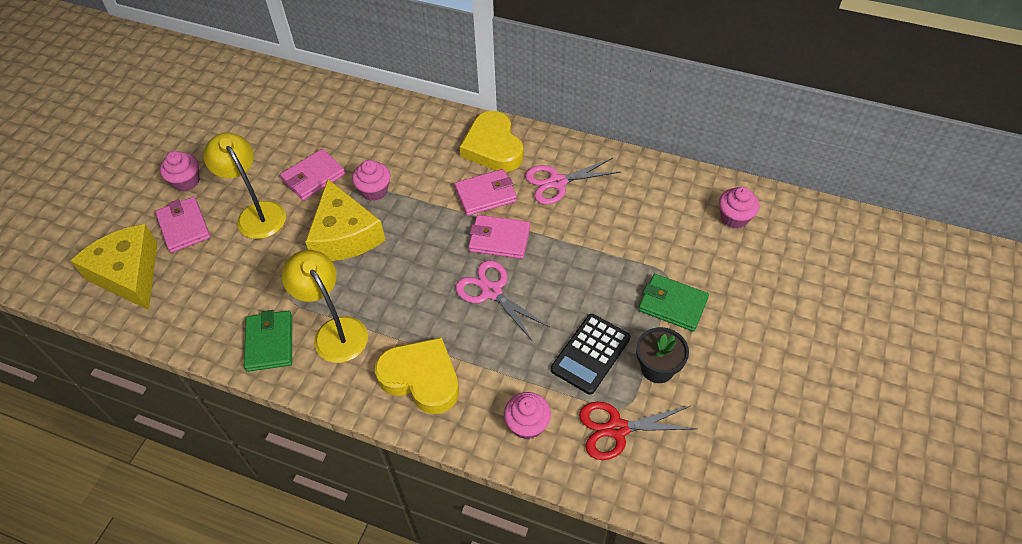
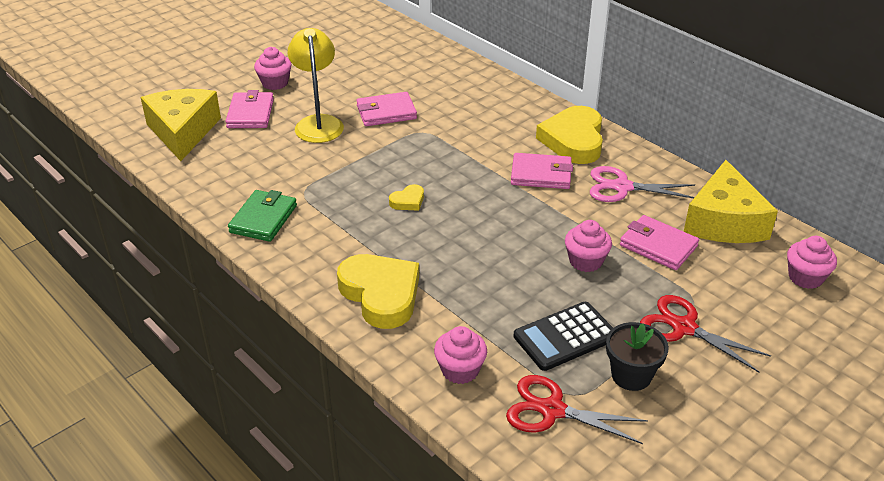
camera: 25 degrees right, 15 degrees down
(335, 331) = (326, 230): yellow lamp -> none
(344, 235) = (384, 163): yellow cheese -> yellow cheese (724, 221)
(374, 190) = (435, 139): pink cupcake -> pink cupcake (585, 261)
(389, 269) = (408, 201): none -> yellow heart
(491, 291) = (496, 251): pink scissors -> none
(499, 239) = (531, 213): pink wallet -> pink wallet (658, 246)
(672, 305) = (684, 328): green wallet -> red scissors

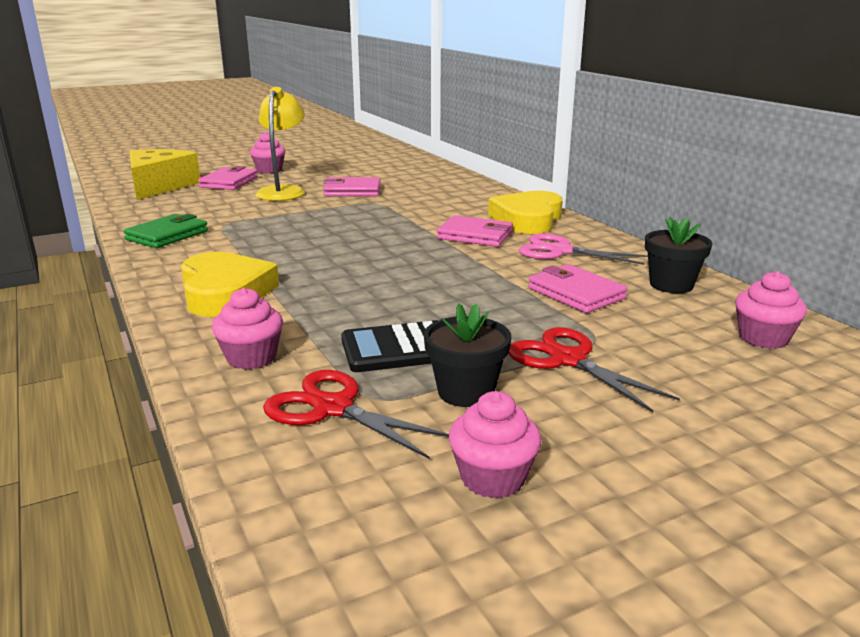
camera: 15 degrees right, 15 degrees down
(408, 201) = (319, 238): yellow heart -> none
(585, 261) = (478, 295): pink cupcake -> pink cupcake (493, 478)
(724, 221) = (671, 285): yellow cheese -> black flower pot

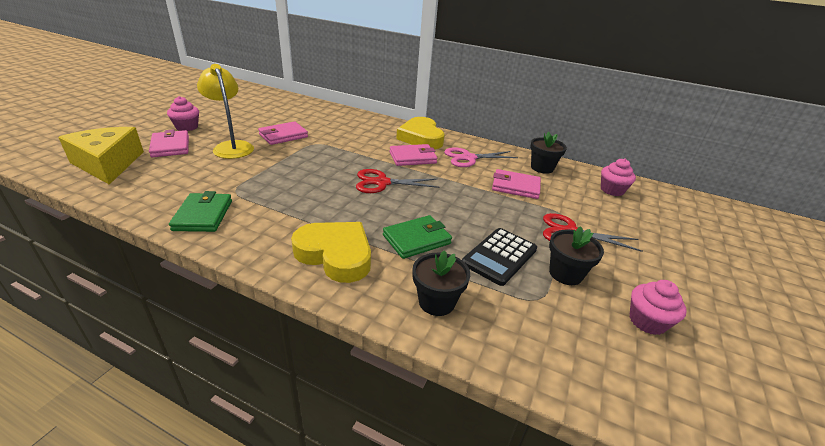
camera: 40 degrees left, 10 degrees up
(251, 357) = (436, 302): pink cupcake -> black flower pot
(332, 304) = (416, 239): none -> green wallet
(333, 408) = (531, 317): red scissors -> red scissors (382, 183)

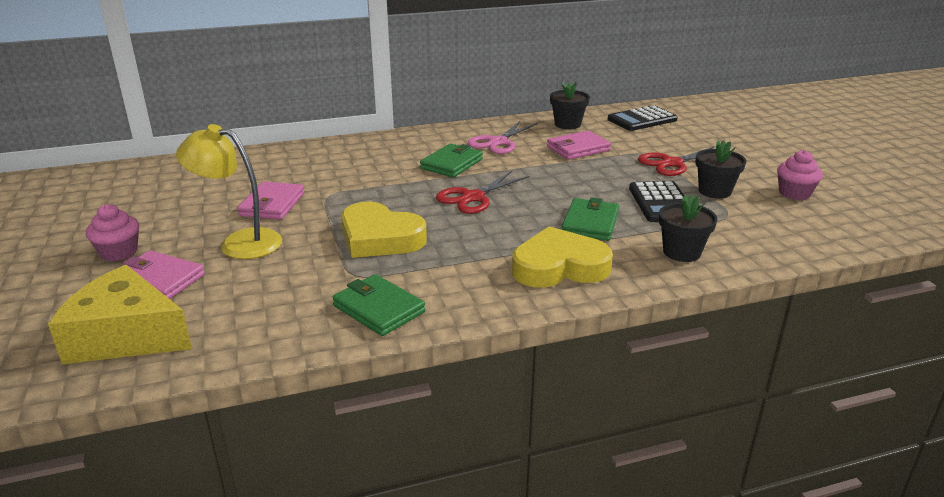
camera: 40 degrees left, 5 degrees down
(412, 157) = (451, 164): pink wallet -> green wallet
(421, 138) = (419, 143): yellow heart -> yellow heart (380, 238)
(612, 190) = (642, 119): pink cupcake -> black calculator

